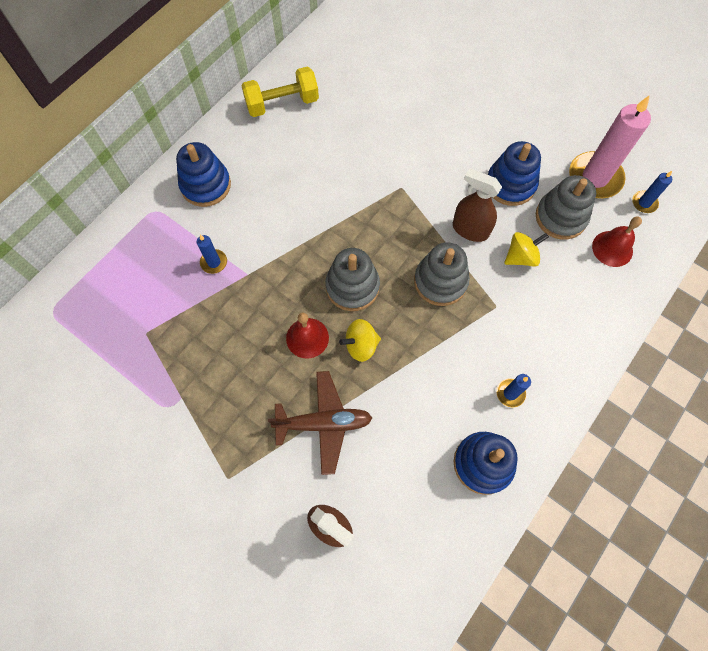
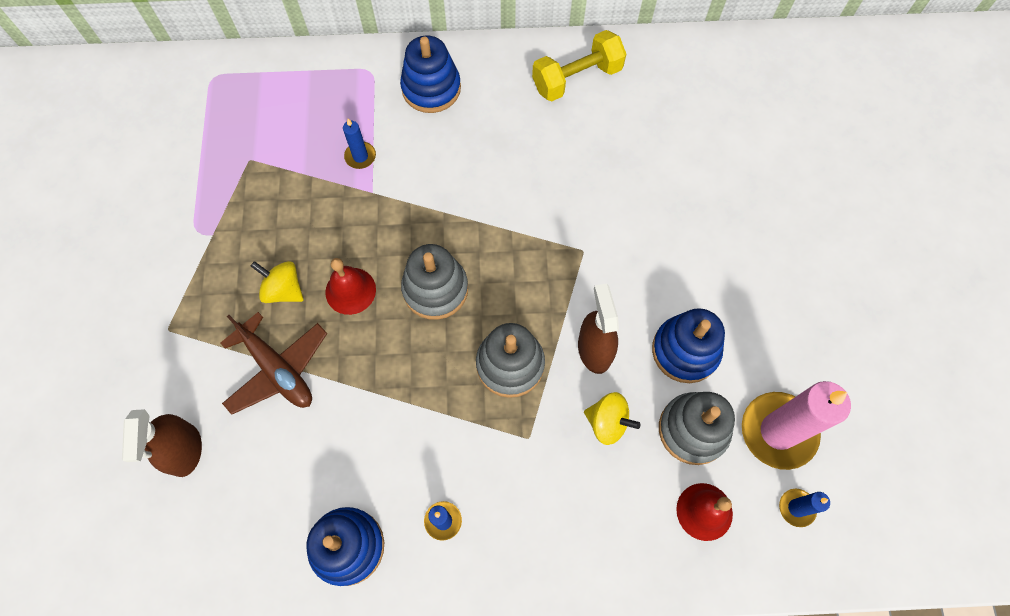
camera: 50 degrees right, 0 degrees up
(282, 103) = (577, 78): yellow dumbbell -> yellow dumbbell turned 60 degrees counterclockwise
(361, 345) = (380, 343): yellow spinning top -> yellow spinning top (283, 290)

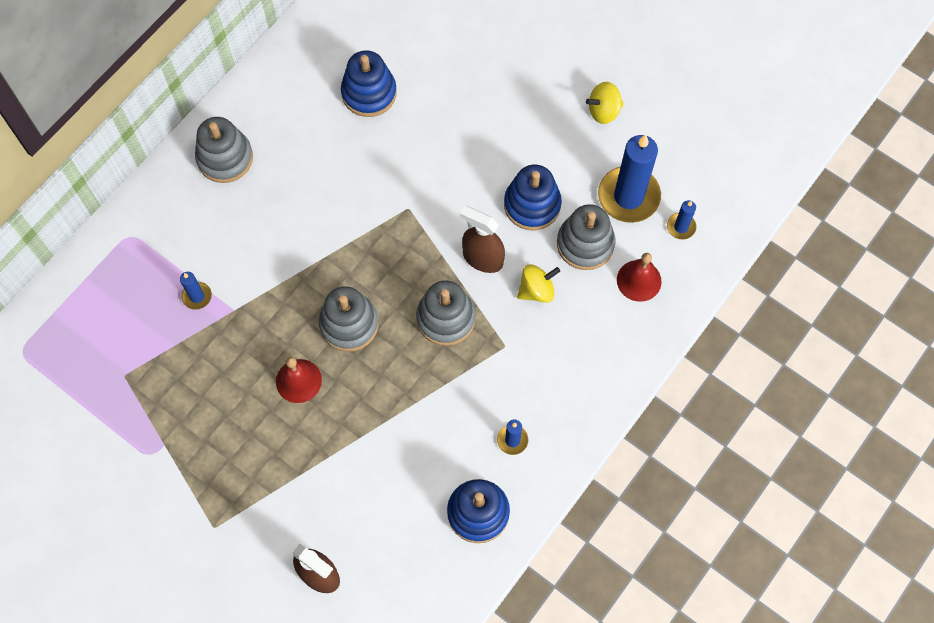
camera: 50 degrees left, 0 degrees up
(277, 369) = (314, 471): brown plane -> none
(283, 290) = (256, 425): yellow spinning top -> yellow spinning top (603, 111)
(431, 88) = (187, 206): blue stacking toy -> blue stacking toy (369, 93)
(497, 82) = (225, 158): none -> grey stacking toy
(577, 78) = (274, 104): yellow dumbbell -> none
(778, 431) = (628, 196): pink candle -> blue candle

